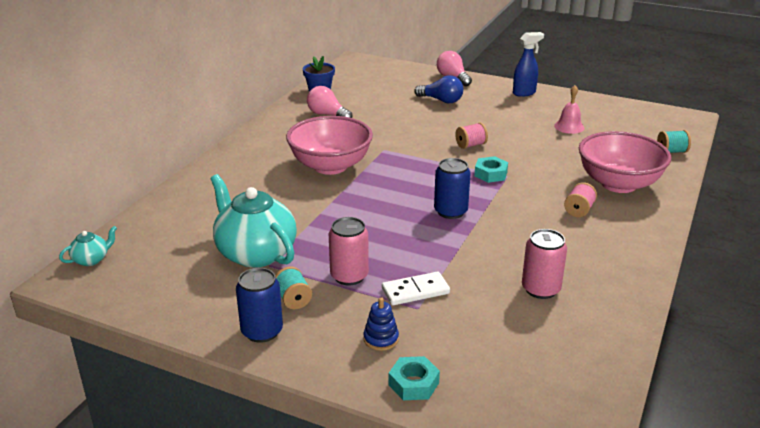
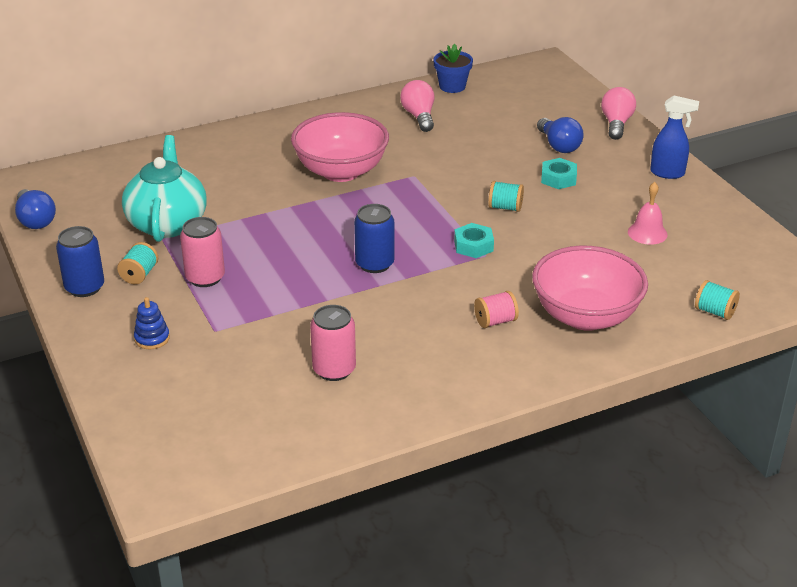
camera: 40 degrees right, 5 degrees up
(91, 259) = (55, 173): turquoise teapot -> none
(131, 303) = (35, 220): none -> blue light bulb
(413, 384) = (123, 383): turquoise nut -> turquoise nut (558, 178)
(415, 291) = (234, 316): white domino -> none
(471, 145) = (505, 207): pink spool -> turquoise spool

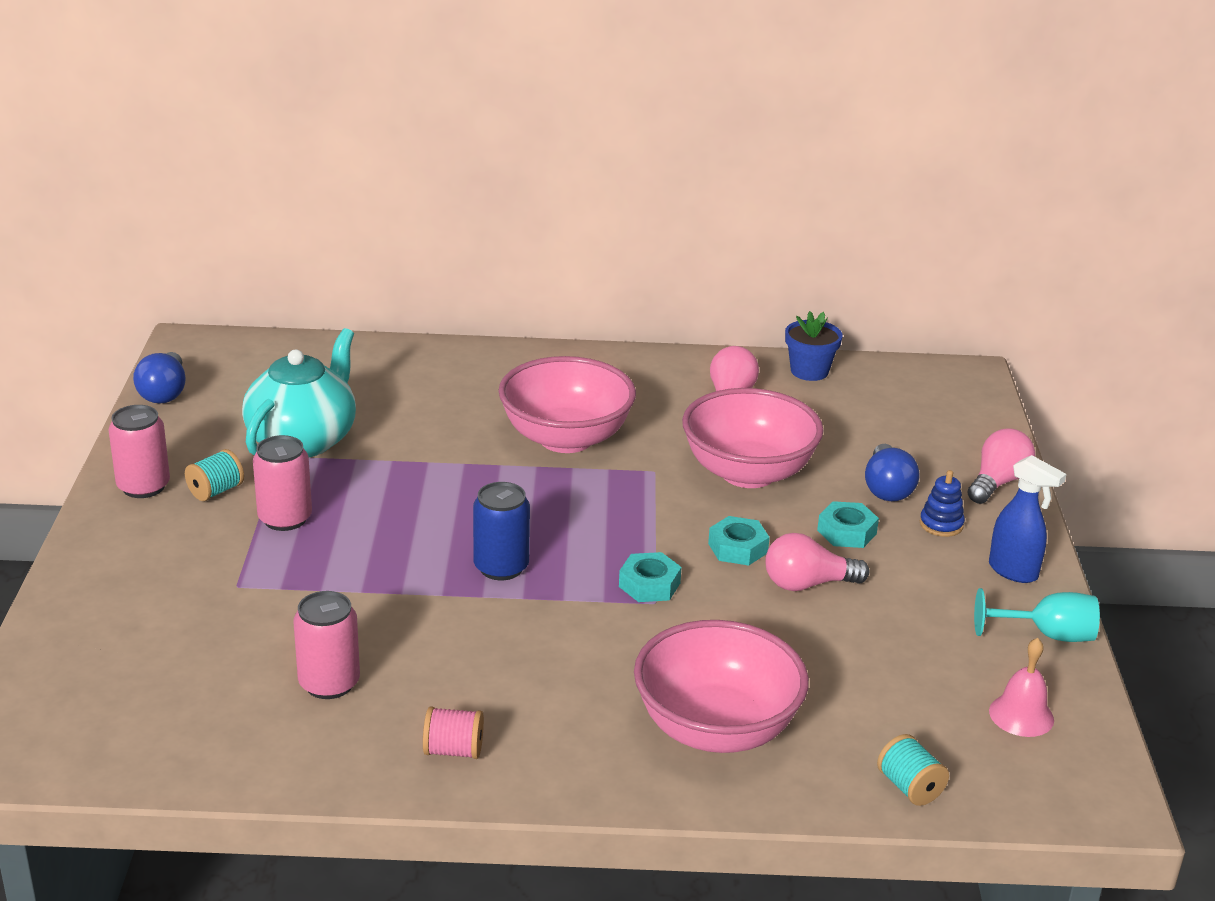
camera: 25 degrees right, 5 degrees down
(84, 287) = (143, 486): blue can -> pink can
(152, 338) = (159, 571): blue stacking toy -> blue stacking toy (941, 524)
(471, 160) = (748, 473): none -> pink bowl
(495, 321) = (588, 693): pink spool -> pink spool (453, 750)
(505, 207) = (738, 548): turquoise spool -> turquoise nut
(563, 216) = (807, 584): none -> pink light bulb
(647, 233) = (908, 644): pink bell -> pink bell (1021, 715)
(714, 203) = (1047, 635): none -> turquoise goblet

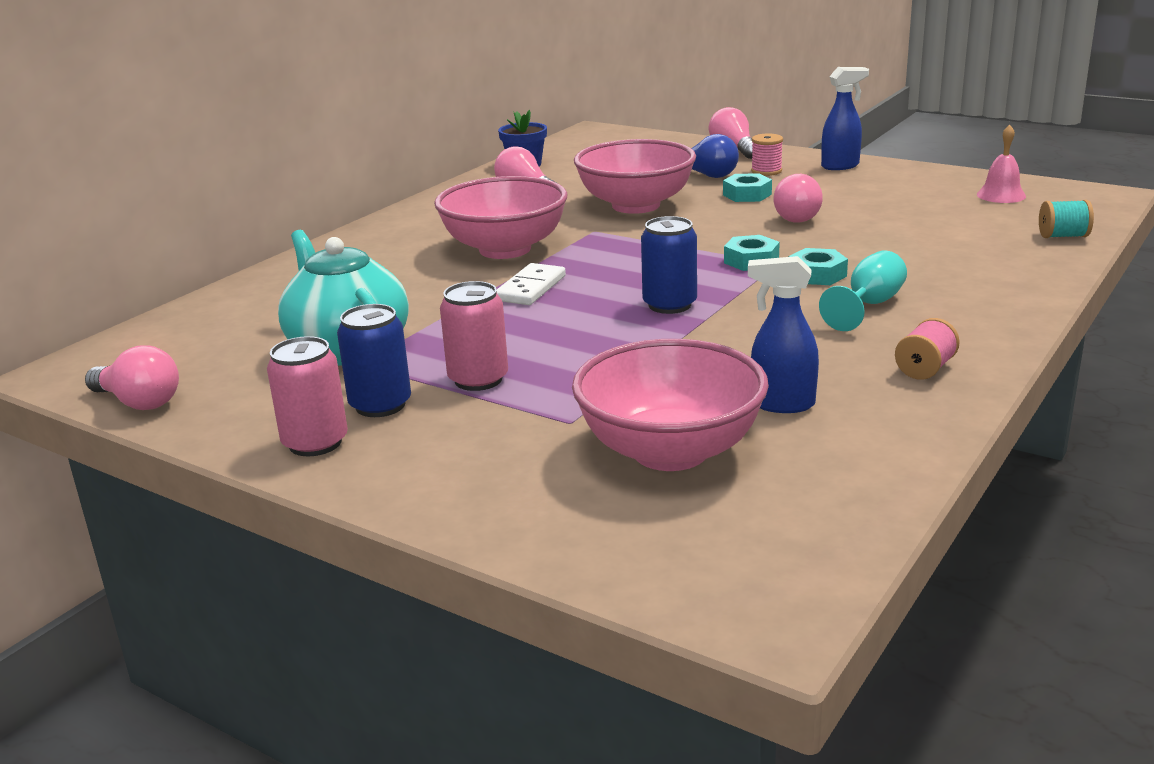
camera: 55 degrees left, 5 degrees down
(164, 393) = (139, 402): blue light bulb -> pink light bulb
(216, 491) = (380, 405): turquoise spool -> blue can
(329, 683) = (781, 404): pink can -> blue spray bottle
(484, 482) = (530, 288): none -> white domino
(716, 729) = (959, 275): pink bowl -> pink bowl (670, 451)
(738, 548) = (732, 226): turquoise nut -> turquoise nut (817, 275)
(941, 524) = (766, 171): blue stacking toy -> pink spool
(1047, 635) = (919, 173): turquoise goblet -> turquoise goblet (869, 305)

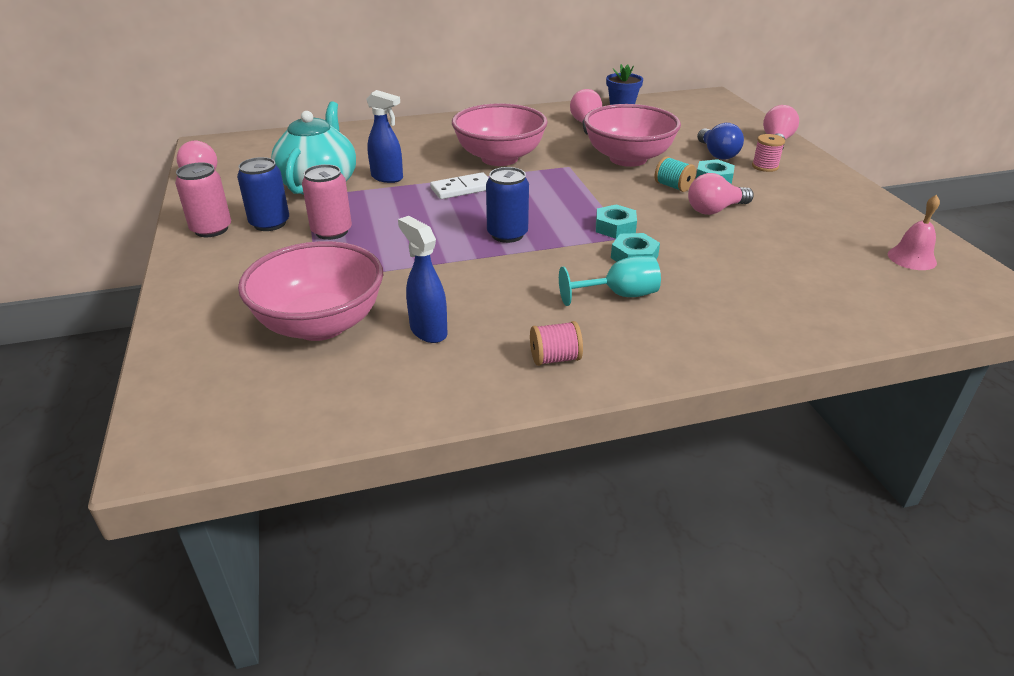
camera: 40 degrees right, 10 degrees up
(840, 166) = (829, 183): blue spray bottle -> blue spray bottle (387, 178)
(1063, 236) = (888, 315): turquoise spool -> turquoise spool (673, 186)

